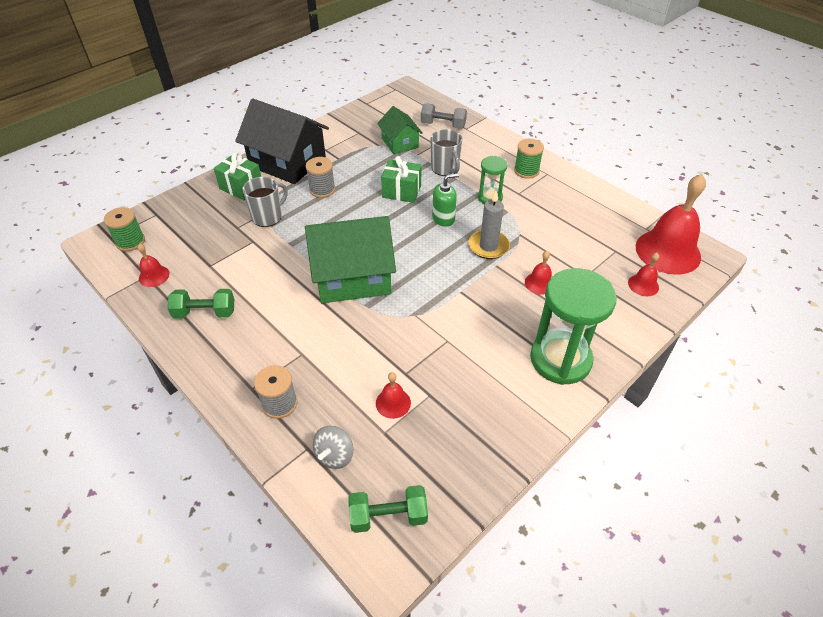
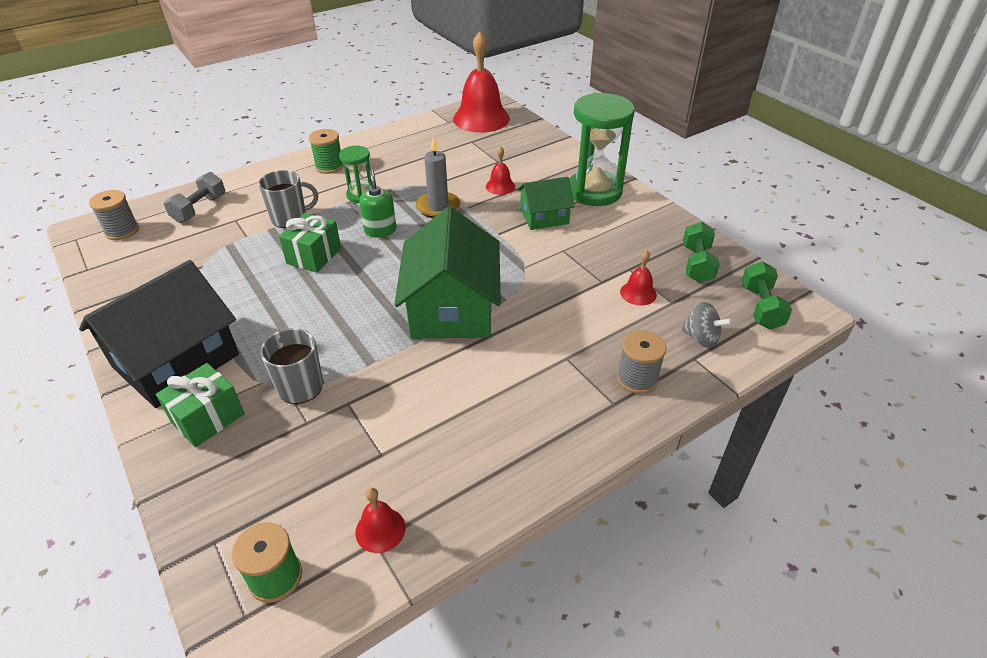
camera: 80 degrees left, 5 degrees down
(205, 313) = (479, 456): green dumbbell -> green dumbbell (697, 264)
(322, 190) = (269, 326): grey spool -> grey spool (122, 231)
(400, 143) = (211, 247): green house -> green house (544, 217)
(643, 285) = (517, 137): red bell -> none

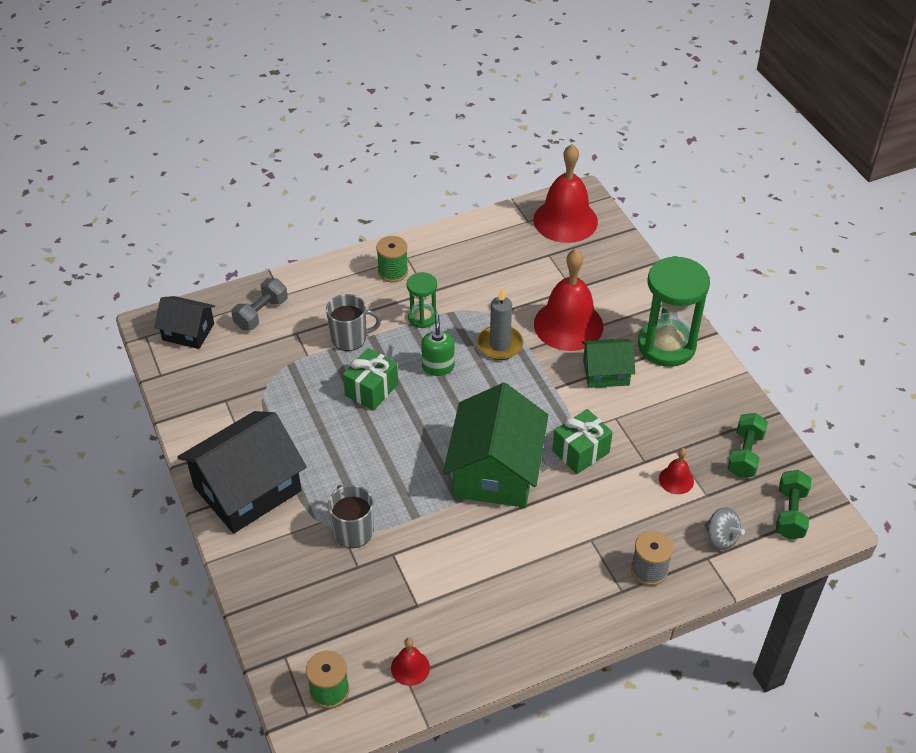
camera: 10 degrees right, 5 degrees up
(122, 231) = (188, 332): grey spool -> black house
(208, 418) = (276, 549): green gift -> green gift (581, 452)
(500, 186) = (568, 325): red bell -> red bell, size x2.21

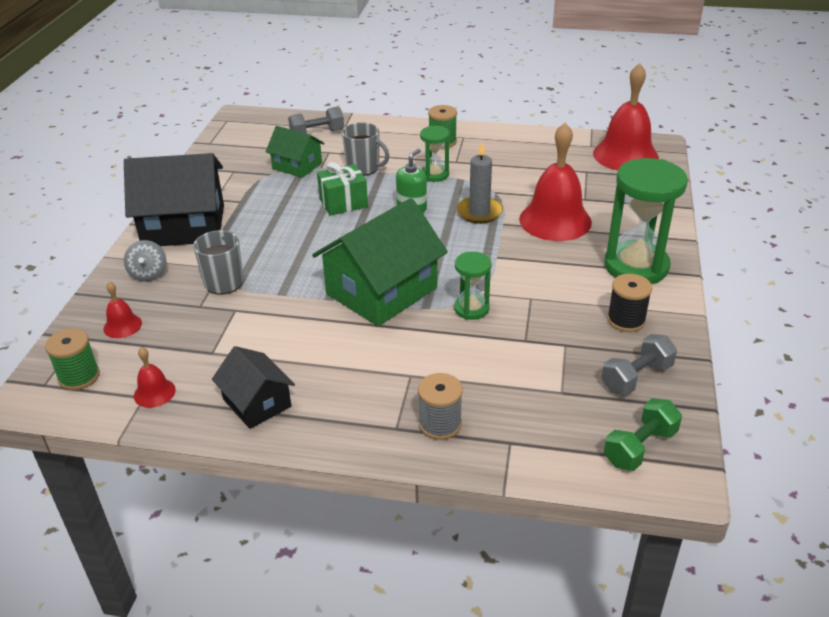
camera: 35 degrees right, 10 degrees down
(188, 332) = (256, 127): black house -> black house (257, 403)
(581, 452) = (471, 309): green gift -> green hourglass
(606, 372) = (555, 263): green house -> green house (297, 166)
(676, 480) = (542, 367): red bell -> red bell (122, 326)
(699, 404) = (626, 320): none -> black spool
(721, 538) = (541, 433): grey spinning top -> grey spinning top (148, 274)
(745, 454) = (636, 377): green dumbbell -> grey dumbbell

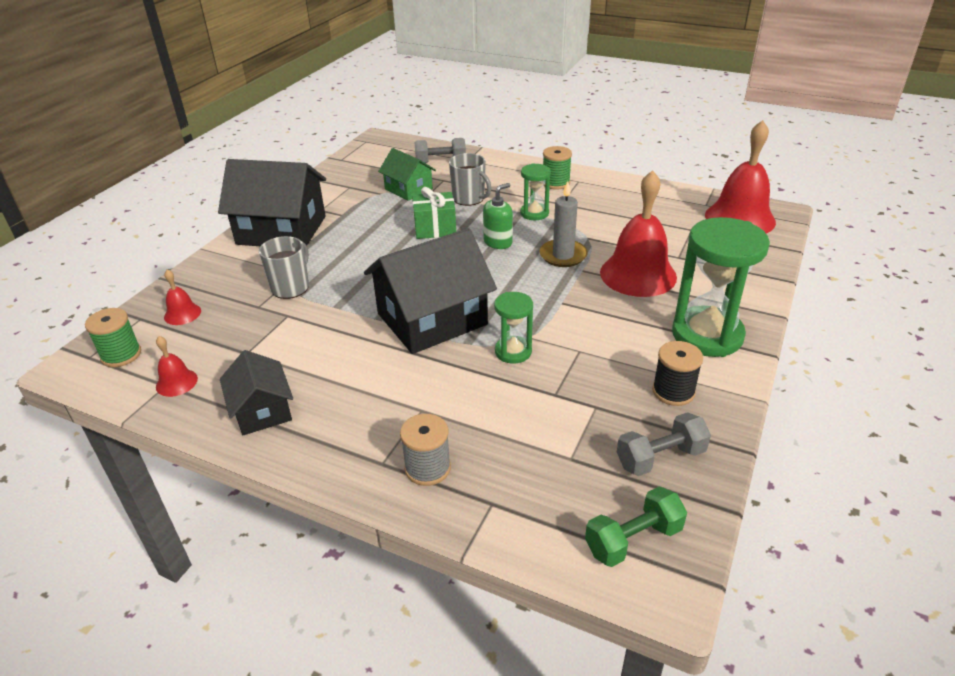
camera: 15 degrees right, 0 degrees up
(148, 274) = (229, 270): grey spinning top -> none
(381, 291) = (432, 319): green house -> black house

